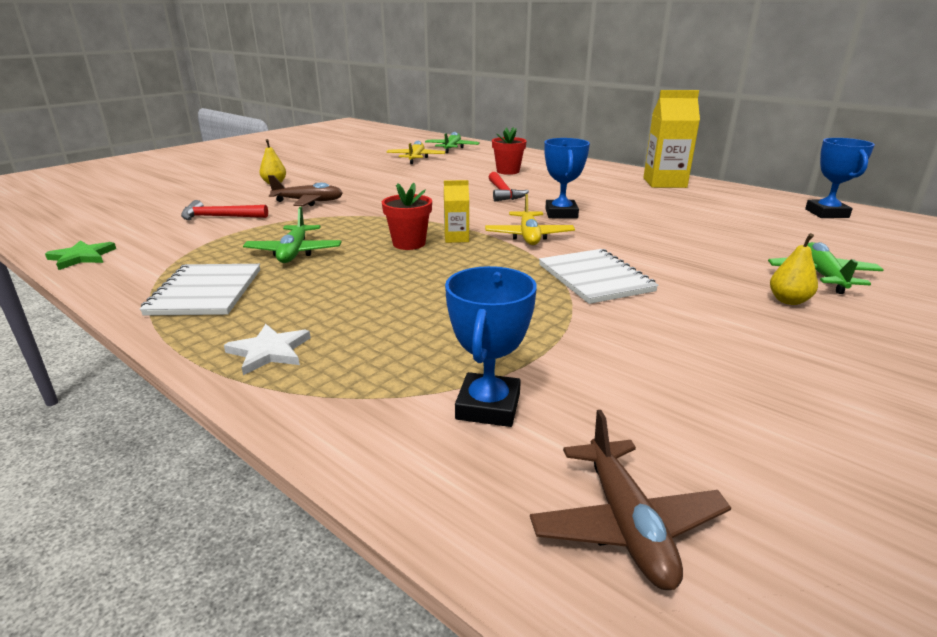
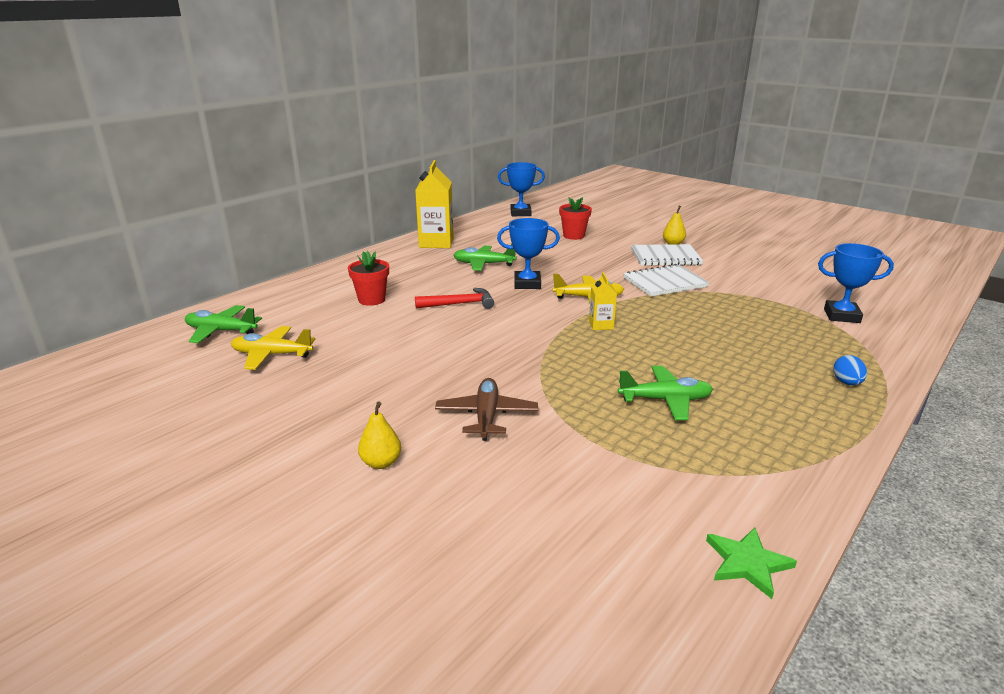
camera: 90 degrees left, 0 degrees up
(205, 292) = (780, 432): white notebook -> white notebook (665, 257)
(220, 217) = (560, 479): red hammer -> none
(269, 351) = (846, 383): white star -> blue egg
(409, 243) = (621, 345): red flower pot -> red flower pot (573, 236)
(626, 524) = (891, 294): brown plane -> none
(822, 276) = (634, 232): green plane -> green plane (483, 264)

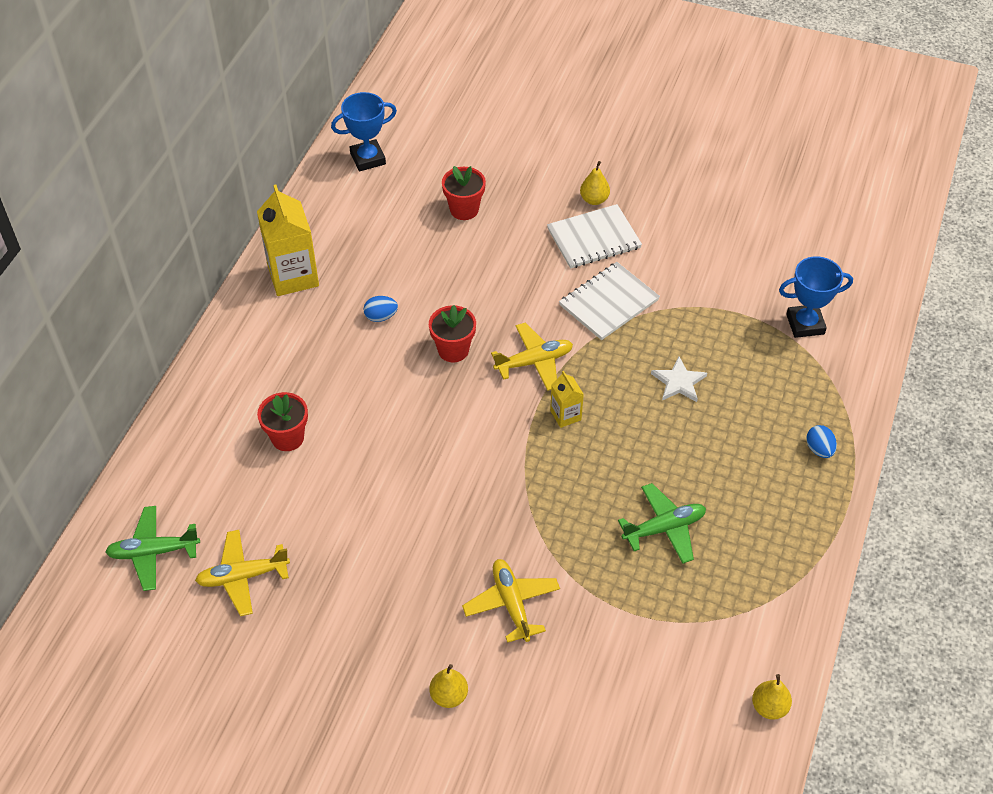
camera: 20 degrees left, 25 degrees up
(459, 304) = (394, 417): red hammer -> none
(483, 264) = (381, 317): green plane -> blue egg
(486, 416) = (511, 603): brown plane -> yellow plane
(527, 284) = (453, 350): blue trophy -> red flower pot
(711, 325) = (679, 382): none -> white star
(747, 563) = (769, 707): green star -> yellow pear

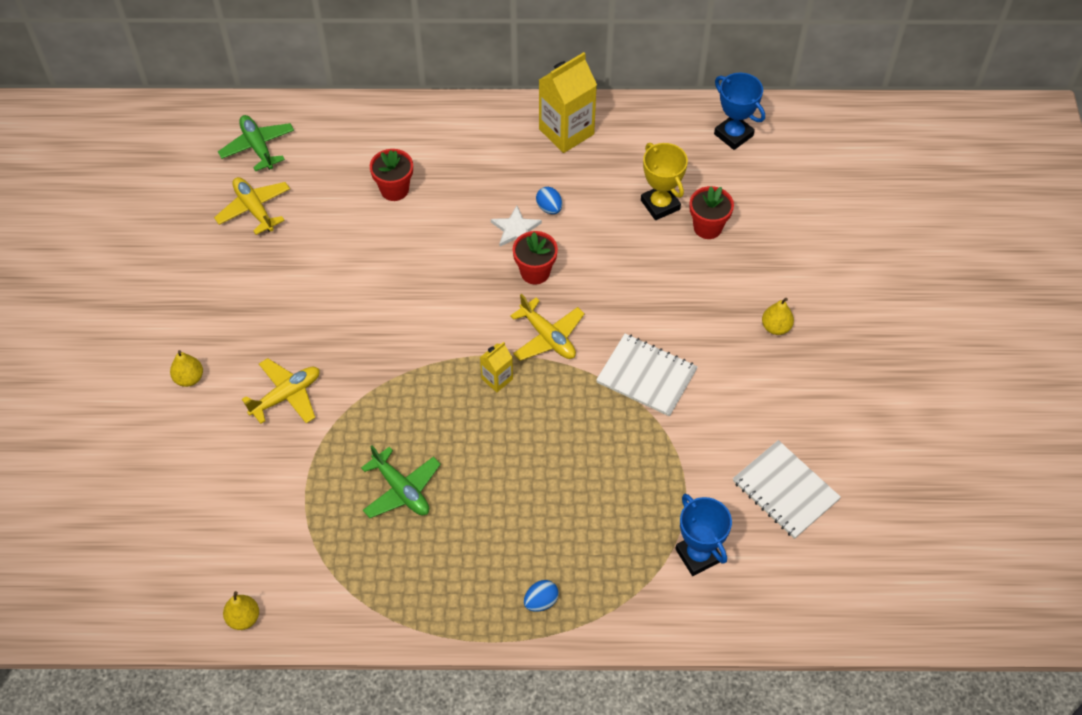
camera: 70 degrees right, 5 degrees up
(421, 234) = (660, 205): none -> yellow trophy
(594, 238) = (723, 341): white notebook -> white notebook (785, 491)
(679, 382) = (574, 460): white star -> white star (516, 229)

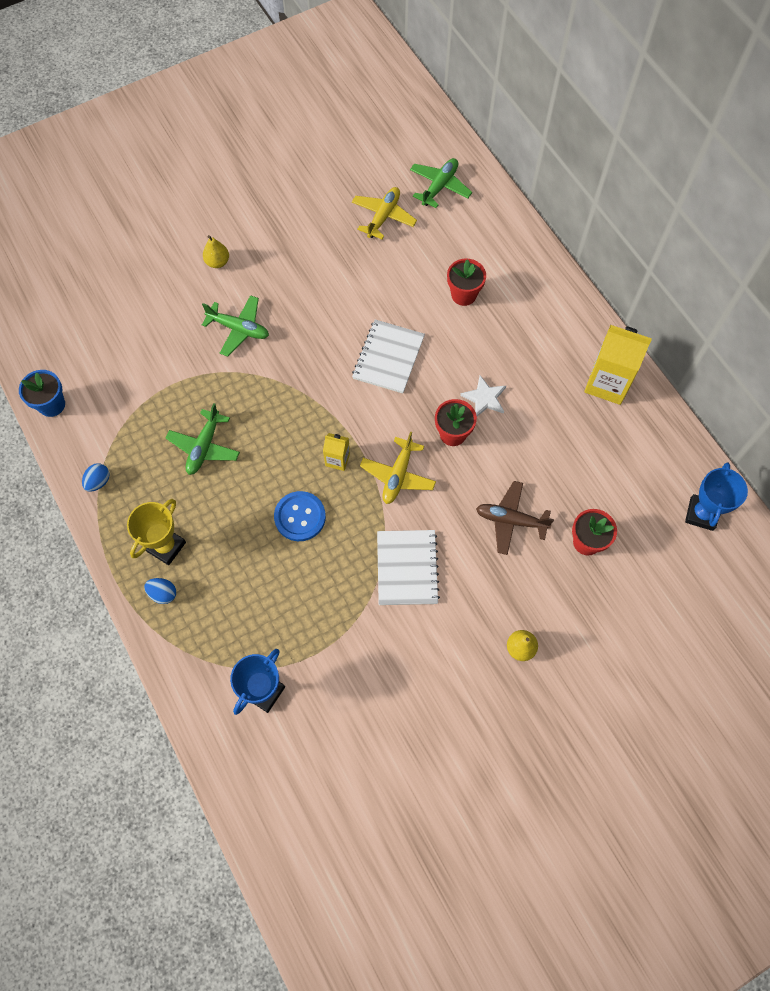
camera: 60 degrees right, 10 degrees up
(243, 618) = (52, 405): yellow pear -> blue flower pot
(286, 396) = (239, 329): yellow plane -> green plane
(536, 440) = (300, 517): none -> blue button
(549, 208) = (522, 411): blue egg -> blue egg (98, 482)
(651, 272) = (511, 520): none -> brown plane
(660, 205) = (584, 492): yellow trophy -> yellow trophy (166, 546)
(785, 491) = (362, 733): white notebook -> white notebook (388, 357)

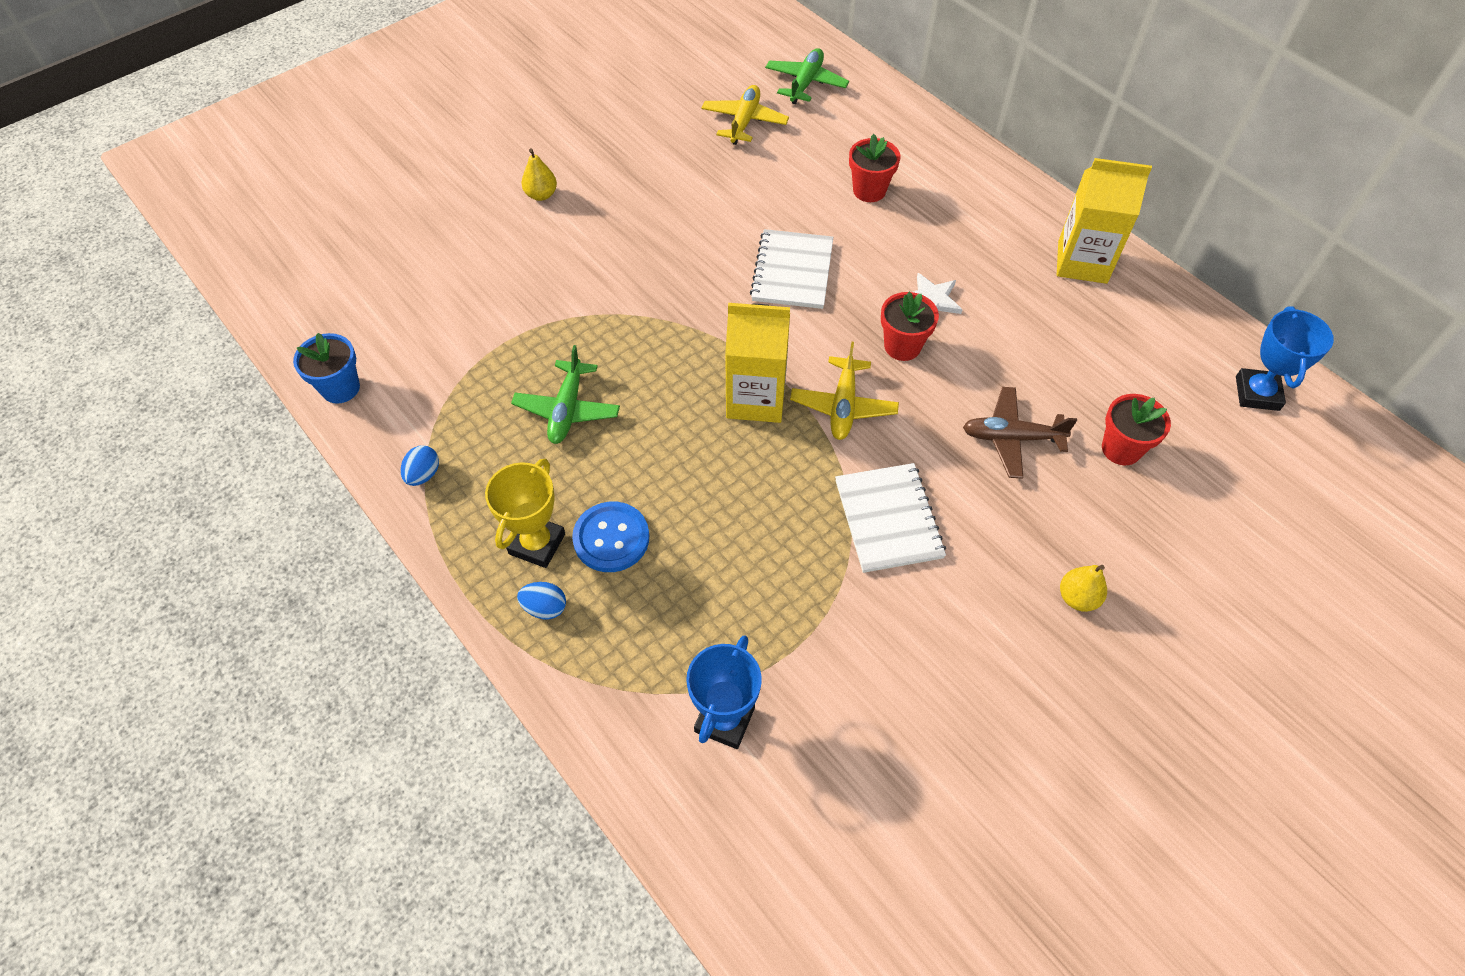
camera: 10 degrees left, 10 degrees down
(239, 329) = (586, 265): green plane -> none
(300, 517) = (721, 477): blue button -> blue button (611, 538)
(337, 459) = (756, 399): yellow carton -> yellow carton, size x1.96

